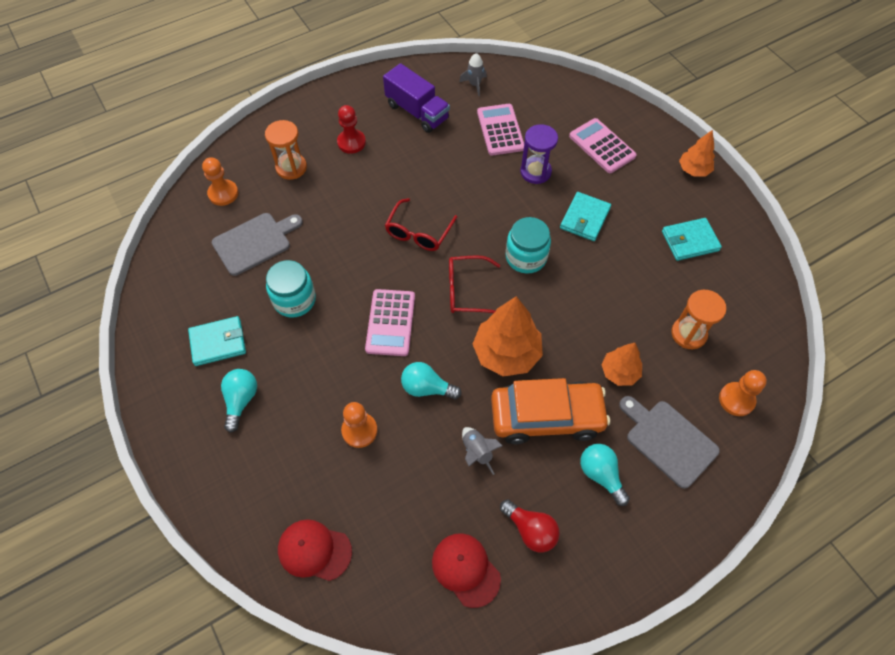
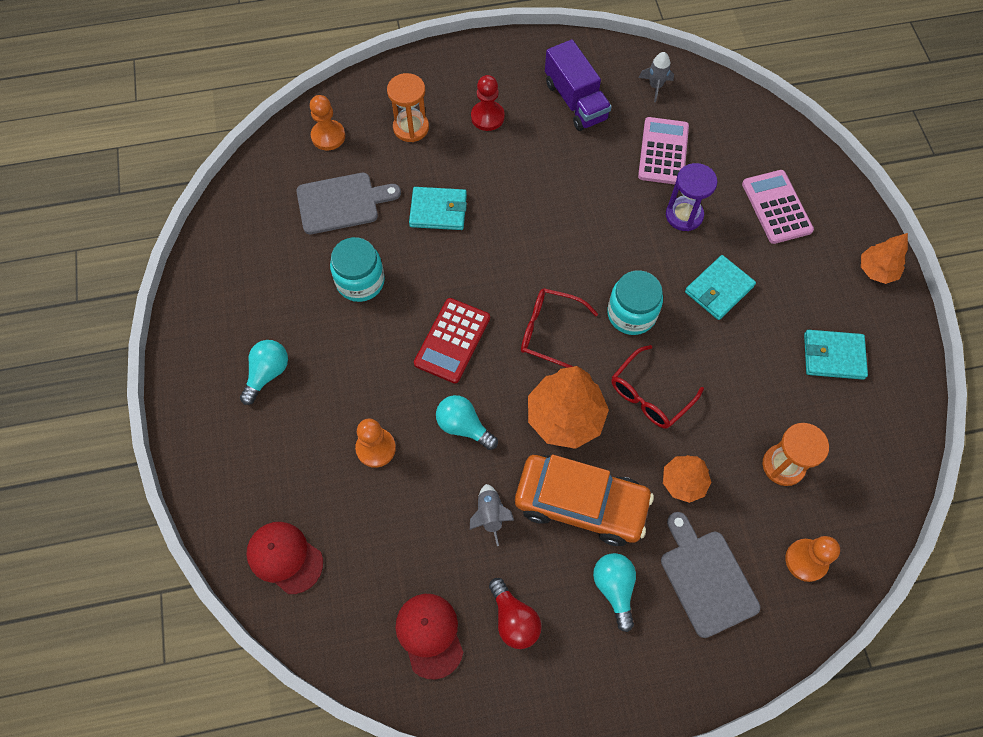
camera: 20 degrees right, 5 degrees up
(218, 342) = (266, 303): turquoise wallet -> turquoise wallet (438, 210)
(390, 323) = (452, 340): pink calculator -> red calculator
(419, 232) = (522, 246): red glasses -> red glasses (650, 394)

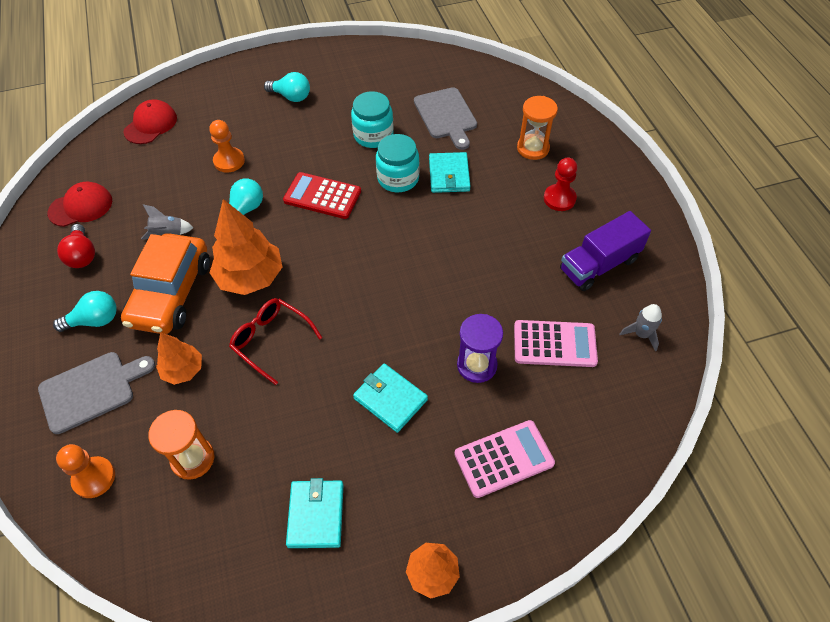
camera: 85 degrees right, 10 degrees down
(328, 136) = (510, 100): orange pawn -> none
(514, 619) = (82, 255): red light bulb -> red light bulb turned 75 degrees counterclockwise
(550, 332) = (333, 261): red glasses -> none
(631, 314) = (356, 323): turquoise jar -> turquoise jar (398, 178)

